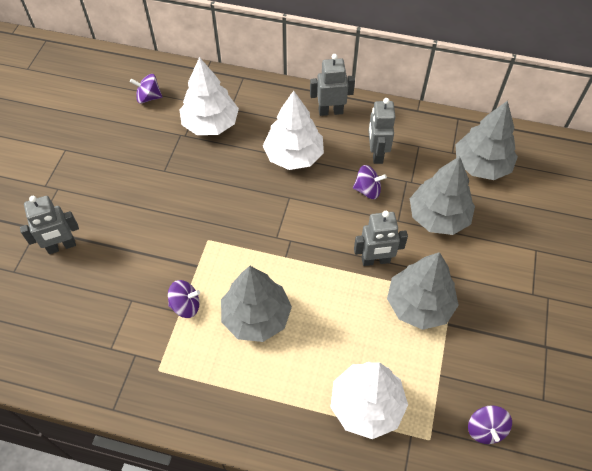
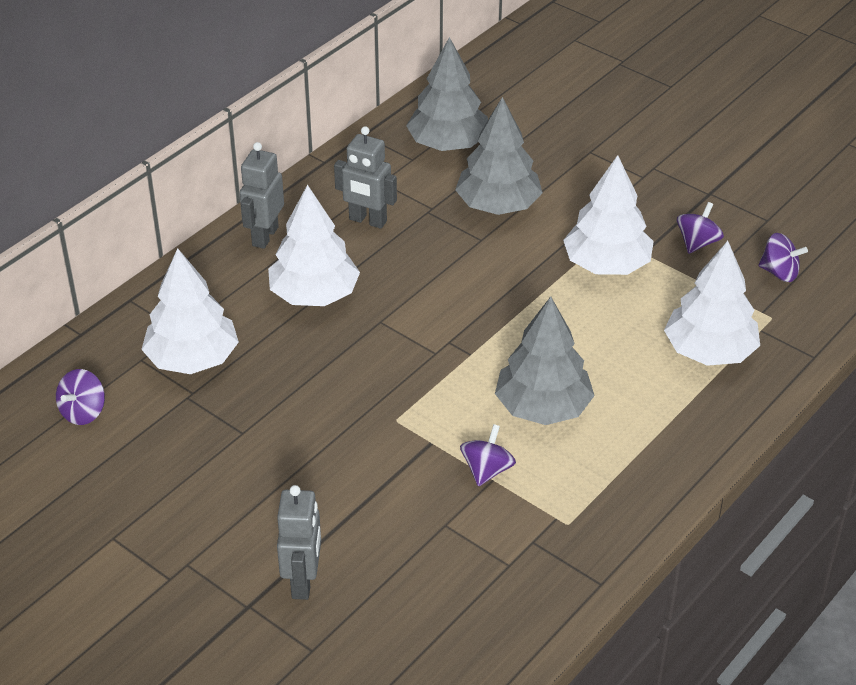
camera: 65 degrees left, 15 degrees down
(367, 190) = (418, 248): purple spinning top -> purple spinning top (697, 243)
(375, 260) = (526, 278): grey robot -> none
(419, 305) = (607, 265): grey tree -> white tree

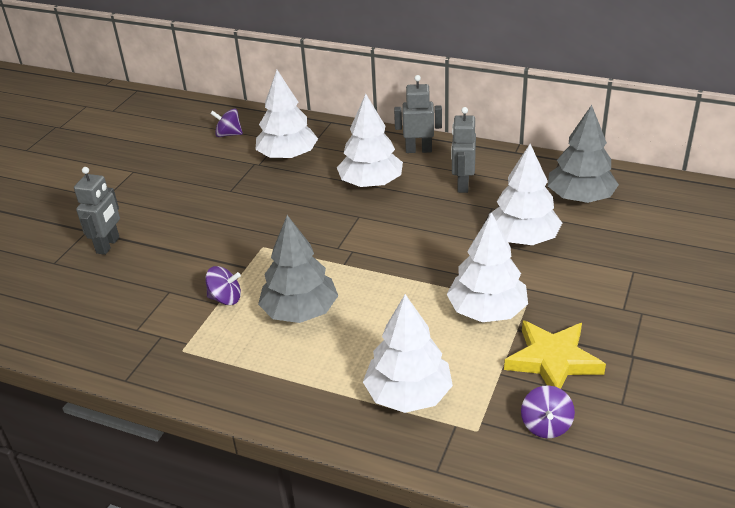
camera: 75 degrees right, 5 degrees down
(303, 581) = (108, 245): grey robot -> grey robot turned 60 degrees counterclockwise
(498, 205) = (523, 238): grey tree -> white tree
(697, 243) = (553, 360): purple spinning top -> yellow star

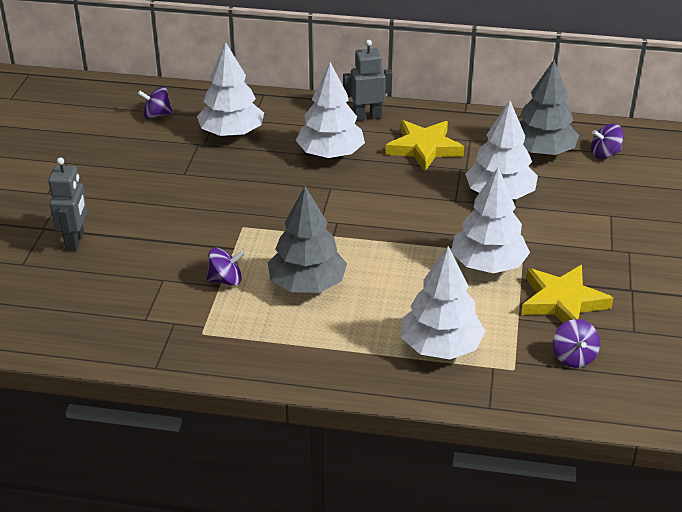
camera: 15 degrees left, 0 degrees up
(462, 185) = (424, 148): grey robot -> yellow star
(645, 206) = (605, 154): none -> purple spinning top

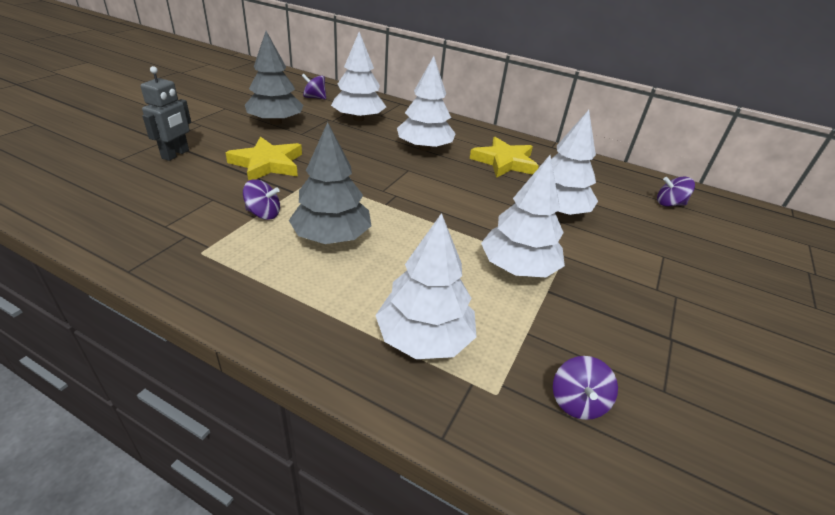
camera: 15 degrees right, 0 degrees up
(367, 117) = (469, 132): grey robot -> none
(542, 151) = (609, 188): grey tree -> grey tree (275, 122)
(562, 302) = (585, 329): yellow star -> yellow star (267, 164)

